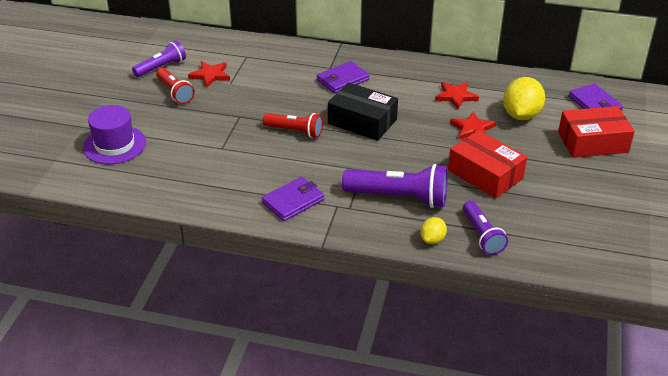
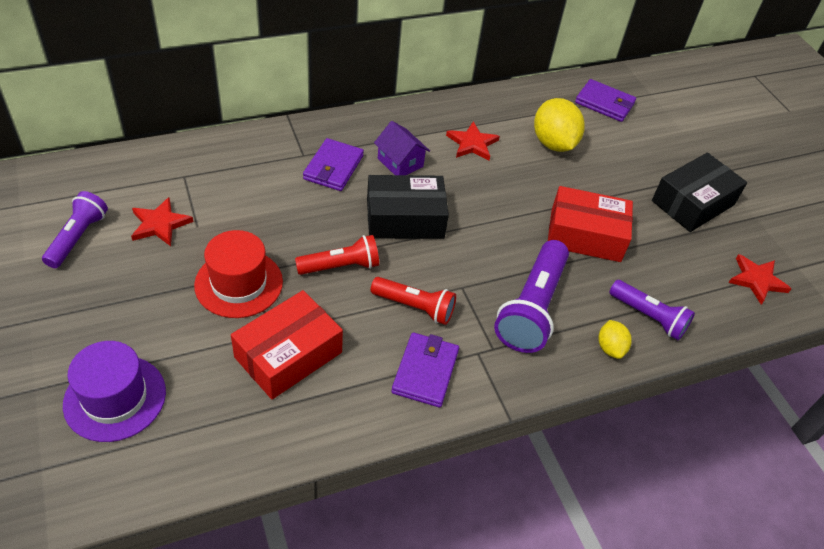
camera: 40 degrees left, 10 degrees up
(175, 92) = (132, 271): red flashlight -> red flashlight (414, 307)
(226, 118) = (239, 283): none -> red hat
(391, 91) = (400, 162): none -> purple house
(399, 198) = (531, 308): purple flashlight -> purple flashlight turned 135 degrees clockwise
(472, 129) = (524, 180): red star -> red star (757, 280)
(592, 142) = (642, 151): red box -> red box (288, 355)
(600, 186) = (693, 203): none -> black box

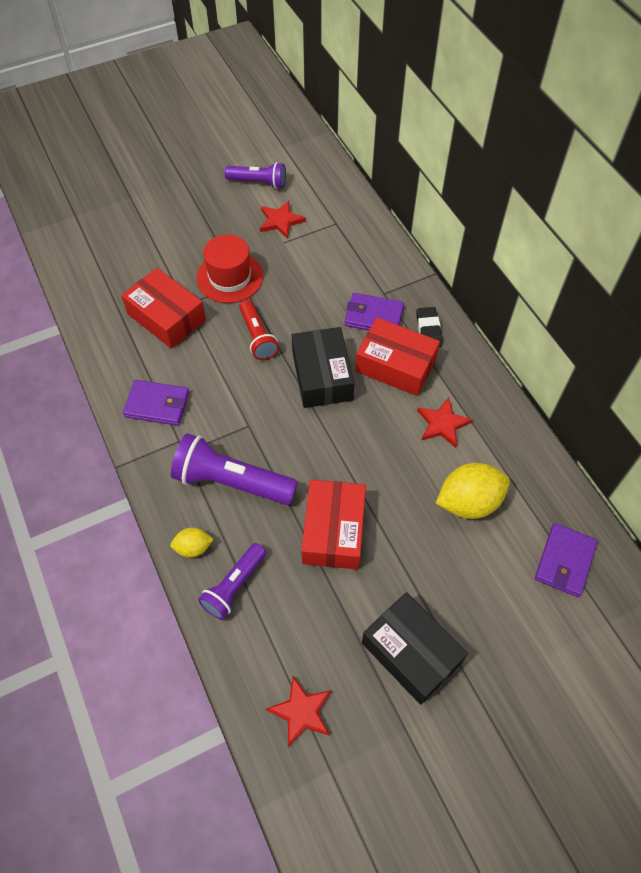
camera: 90 degrees right, 10 degrees up
(115, 398) = (125, 234): purple hat -> none
(360, 132) = (428, 330): none -> black eraser
(400, 162) = (395, 365): purple house -> red box
(414, 307) = (221, 392): red flashlight -> none

